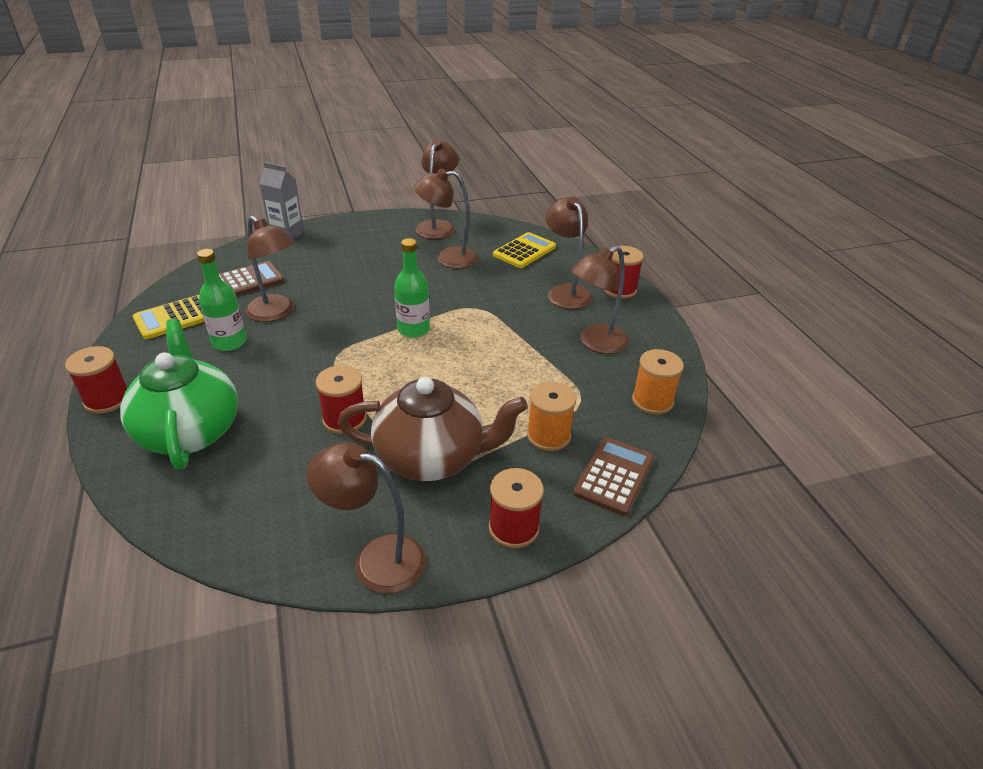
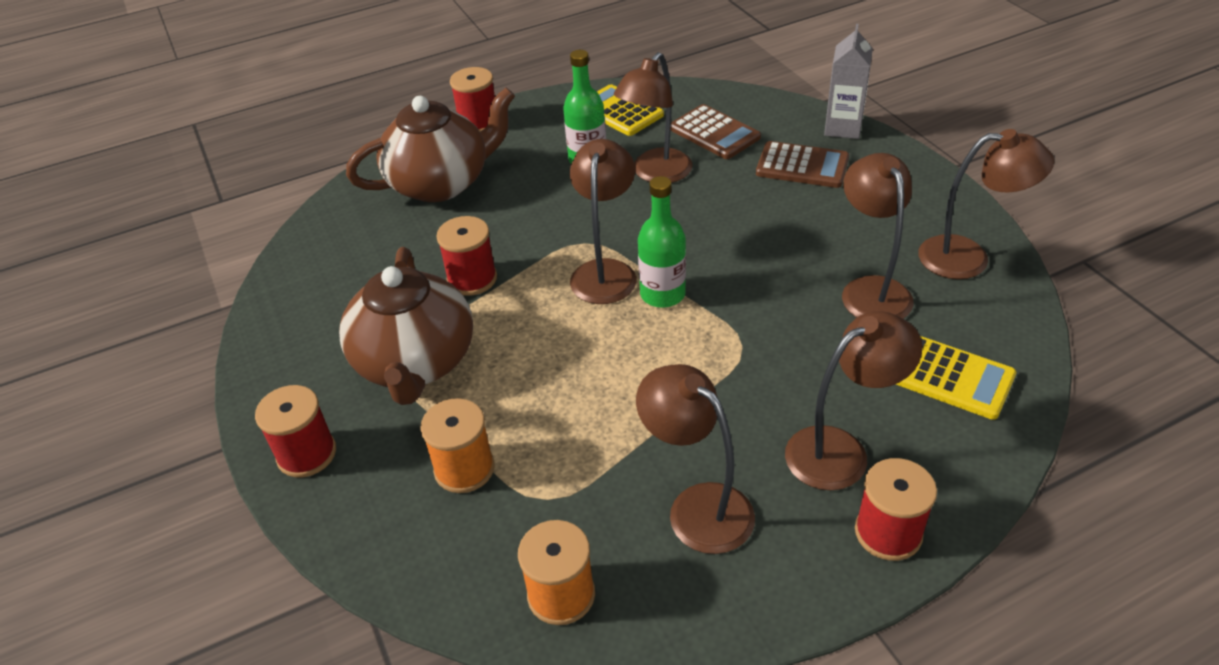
camera: 85 degrees right, 5 degrees up
(190, 430) = (441, 183): green teapot -> brown teapot
(376, 559) = (272, 352): brown lamp -> brown lamp (605, 271)
(614, 476) = (392, 549): brown calculator -> brown calculator (802, 166)

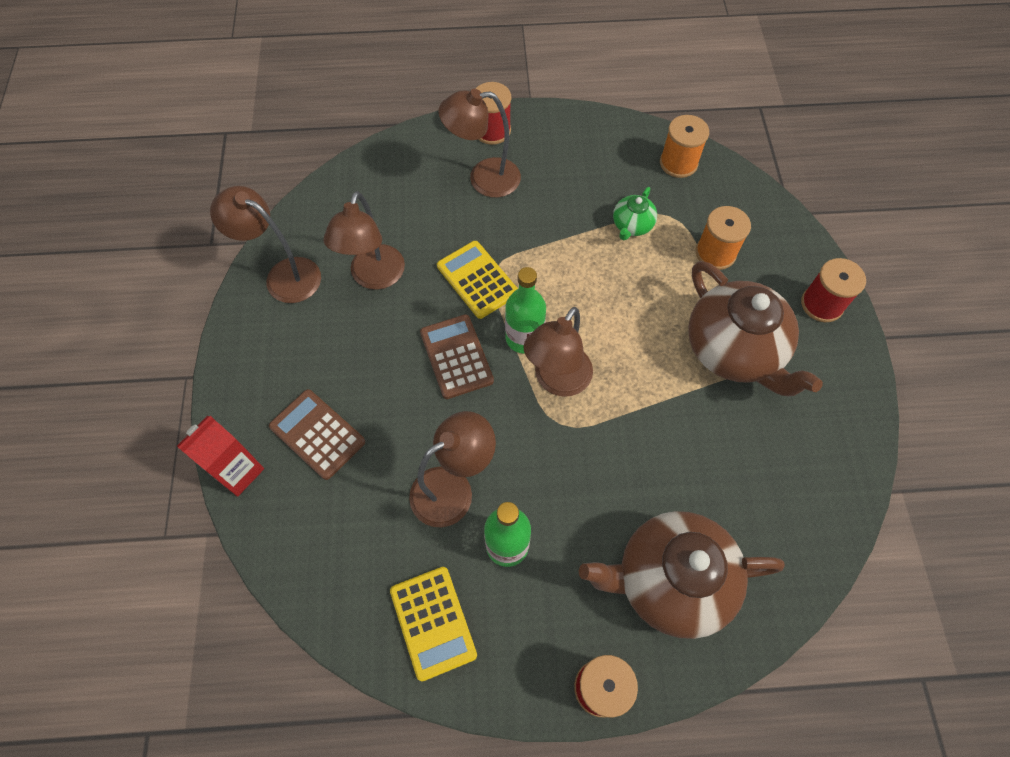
camera: 160 degrees left, 20 degrees up
(416, 363) = (734, 350): brown teapot -> brown teapot turned 135 degrees clockwise
(472, 279) = (671, 422): red spool -> none
(595, 463) = (632, 225): none -> green teapot
(697, 507) = (584, 179): brown lamp -> none
(714, 133) = (360, 527): brown calculator -> brown calculator (456, 357)
(843, 128) = (238, 472): grey carton -> red carton
(951, 377) = (382, 195): yellow calculator -> yellow calculator (477, 280)

